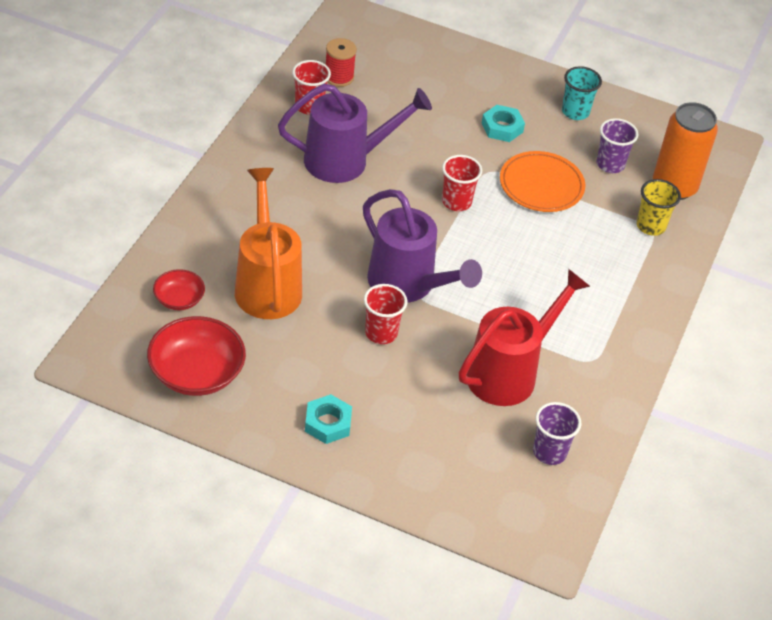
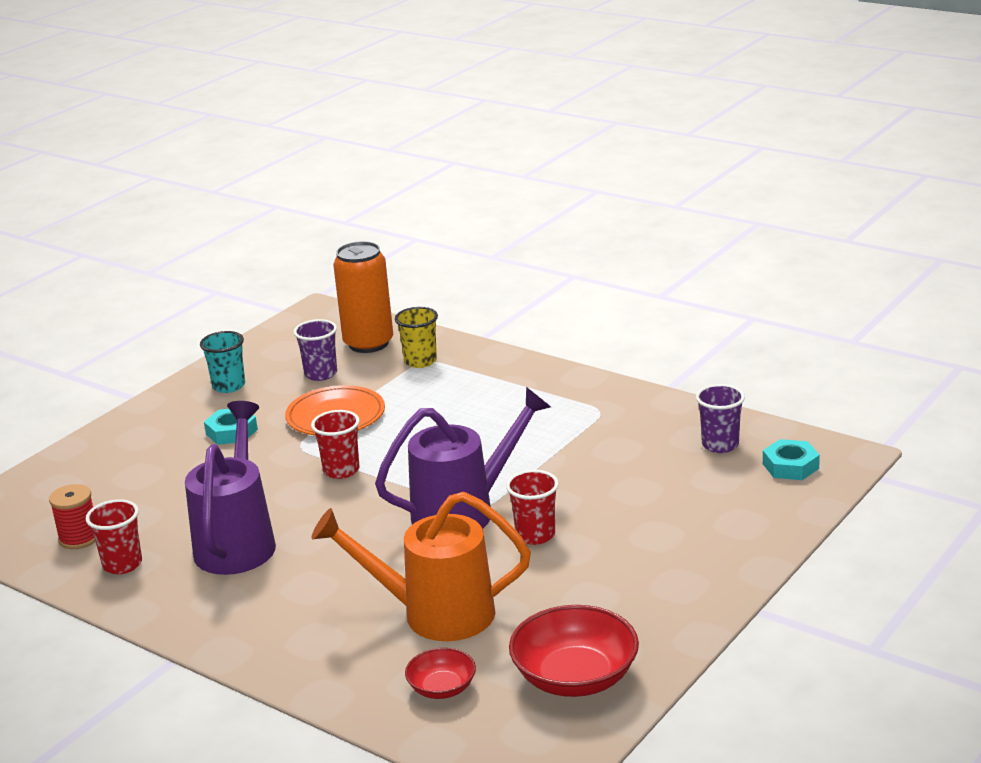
camera: 70 degrees left, 20 degrees down
(328, 423) = (668, 580): turquoise nut -> turquoise nut (790, 466)
(509, 372) = (608, 458): red watering can -> none

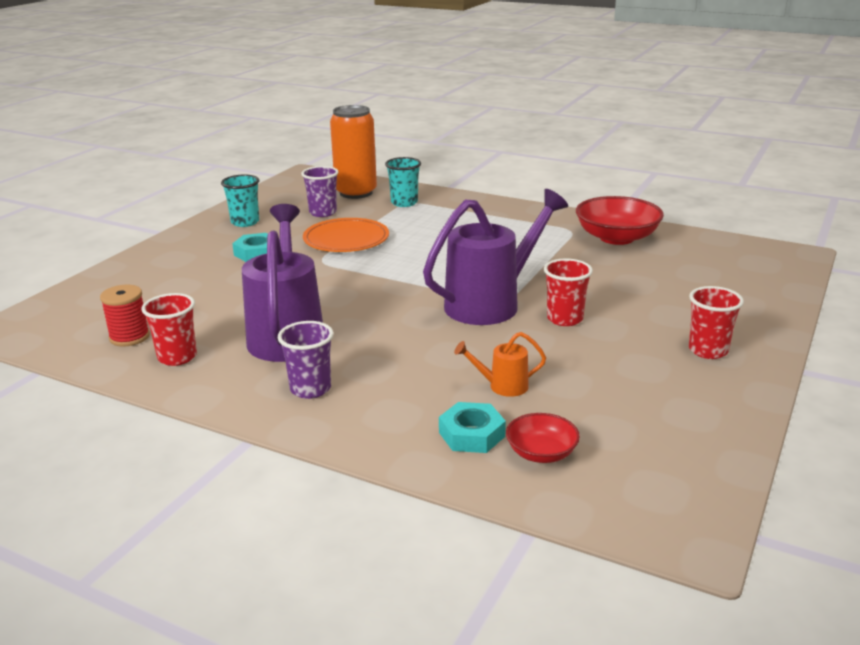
camera: 10 degrees left, 0 degrees up
(341, 470) = (366, 277): red cup -> red cup (708, 350)
(420, 361) = (404, 203): yellow cup -> turquoise cup
(434, 614) = (502, 386): orange watering can -> orange watering can, size x0.44
(575, 677) = (670, 436): red bowl -> red bowl (616, 238)
(720, 445) = (685, 250): purple cup -> purple cup (310, 389)
(790, 466) = (754, 262): turquoise nut -> turquoise nut (472, 434)

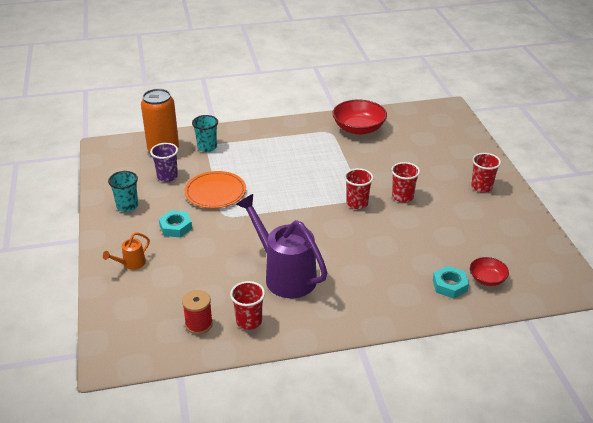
camera: 40 degrees left, 10 degrees up
(310, 389) = (347, 301): purple cup -> none
(491, 303) = (357, 203): purple watering can -> red cup
(502, 386) = (428, 252): orange watering can -> orange watering can (131, 264)

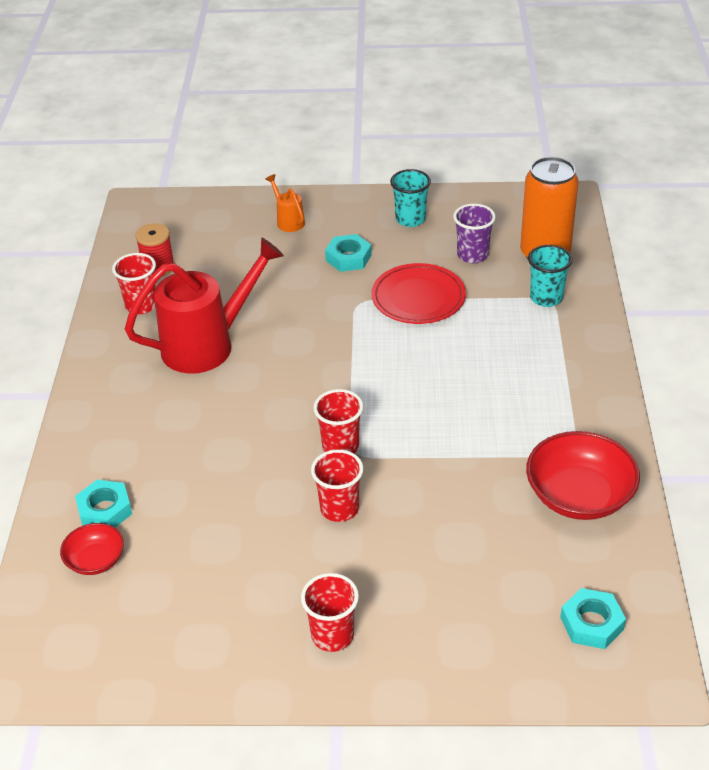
camera: 105 degrees right, 5 degrees up
(215, 192) = (418, 298): orange plate -> red plate
(285, 275) = (207, 344): purple watering can -> red watering can
(431, 122) = (591, 623): none -> turquoise nut

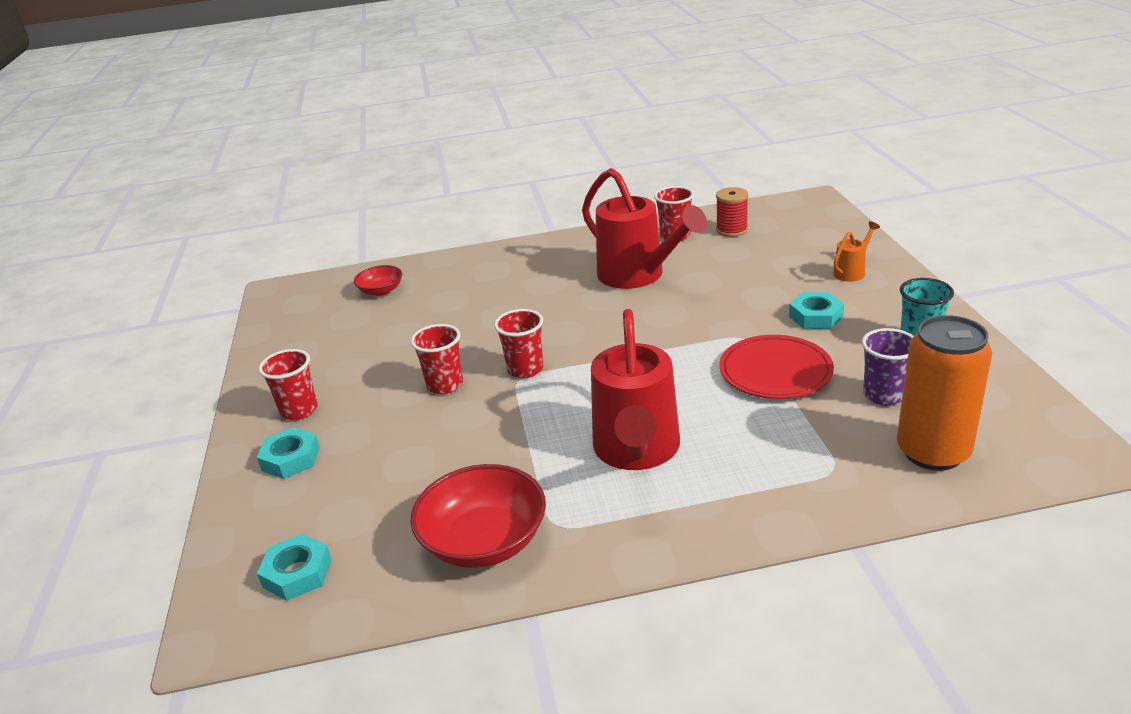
camera: 80 degrees right, 10 degrees down
(105, 510) = (431, 281): turquoise nut -> turquoise nut (291, 459)
(495, 393) = (636, 451): none -> red watering can
(546, 298) = (837, 466): turquoise cup -> none

